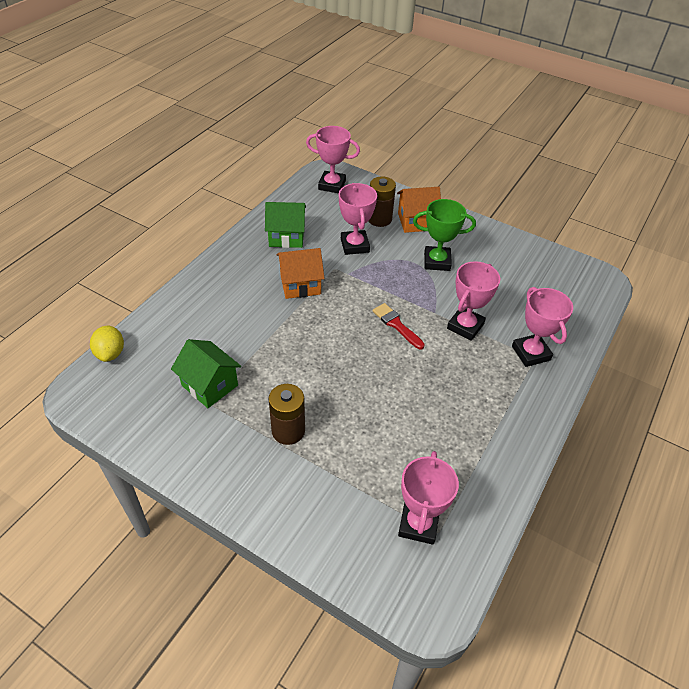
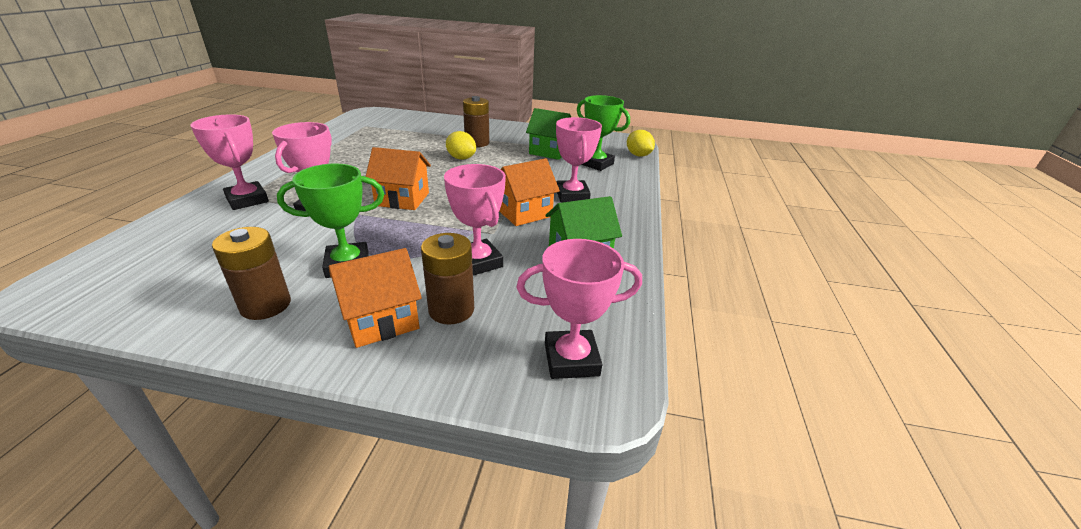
camera: 160 degrees right, 15 degrees down
(177, 345) = (596, 164): none -> green trophy
(322, 391) = (461, 158): none -> yellow lemon
(396, 325) = (402, 199): red brush -> orange house
(418, 524) = (377, 127): pink trophy -> pink trophy (572, 195)
(477, 243) = (265, 305): none -> brown battery

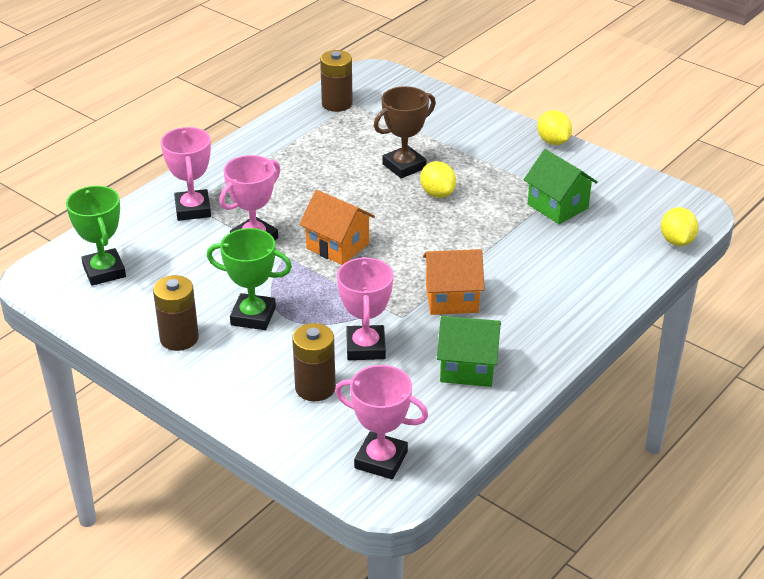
camera: 30 degrees right, 5 degrees up
(381, 320) = (257, 379): orange house -> none
(425, 149) = (404, 166): none -> brown trophy
(477, 143) = (474, 168): brown battery -> brown battery (337, 104)
(516, 125) = (553, 141): none -> yellow lemon
(572, 195) = (525, 289): pink trophy -> none
(596, 164) = (602, 244): green trophy -> green trophy (104, 271)

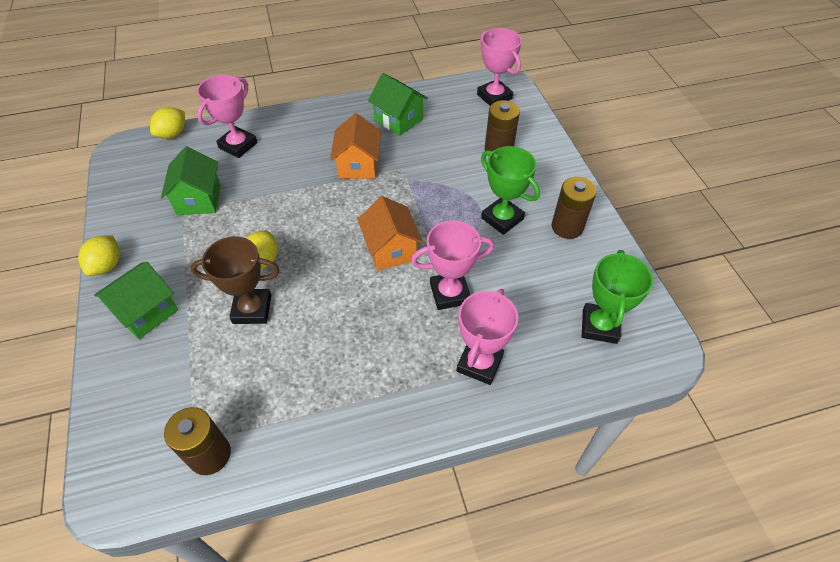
camera: 145 degrees left, 15 degrees up
(365, 347) = (445, 160): pink trophy -> pink trophy (238, 145)
(451, 299) = (358, 165): orange house -> orange house turned 60 degrees clockwise
(479, 134) = (146, 312): none -> green house

